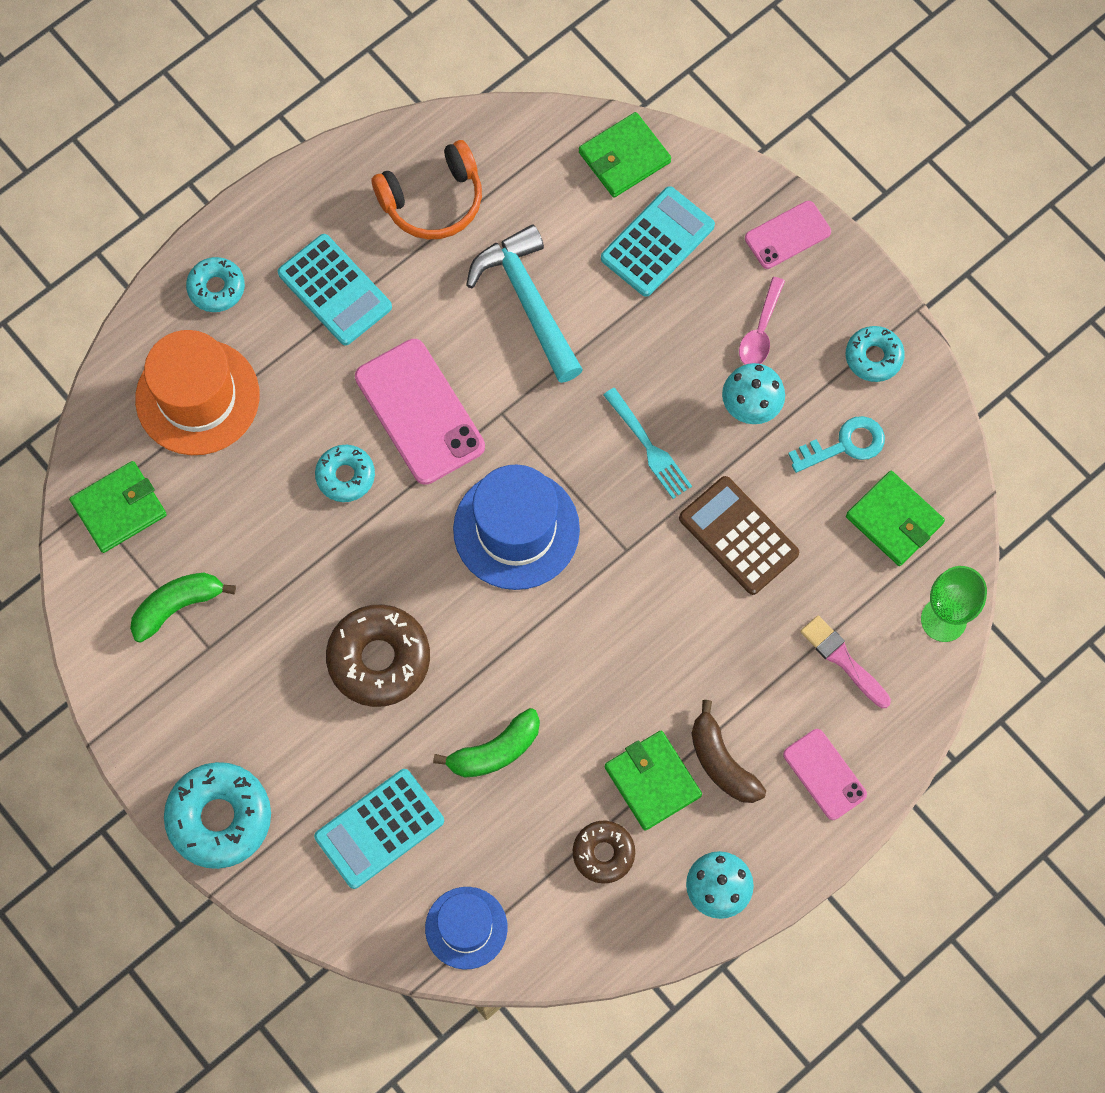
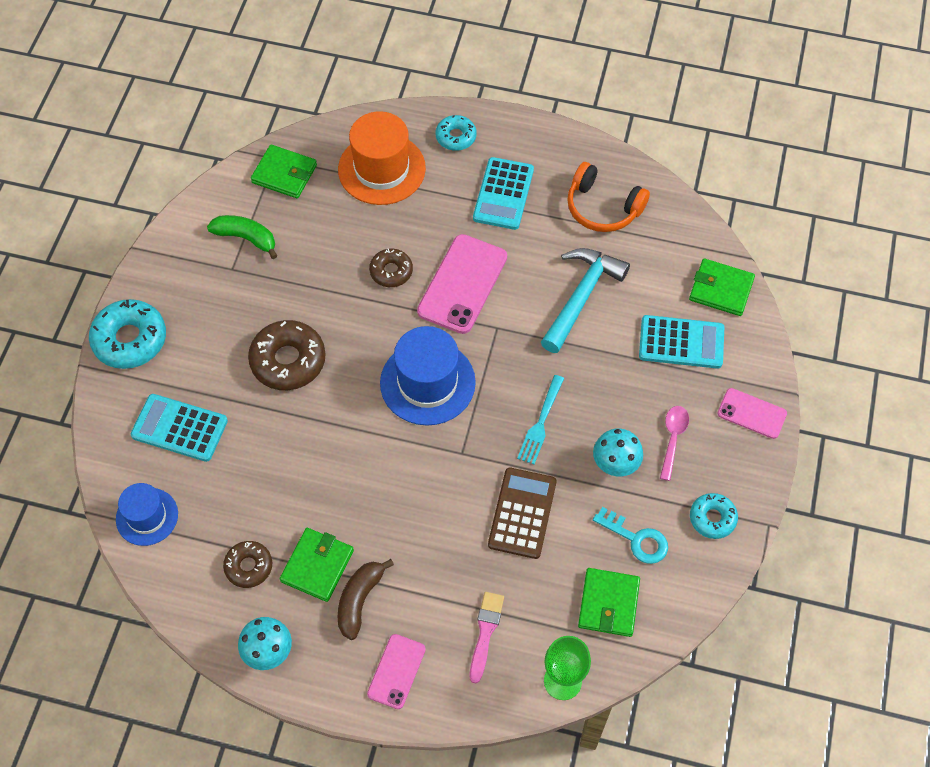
camera: 55 degrees right, 10 degrees down
(345, 476) = (391, 271): turquoise donut -> brown donut
(495, 751) = (274, 461): green banana -> none
(760, 331) = (673, 439): pink spoon -> pink spoon turned 120 degrees clockwise

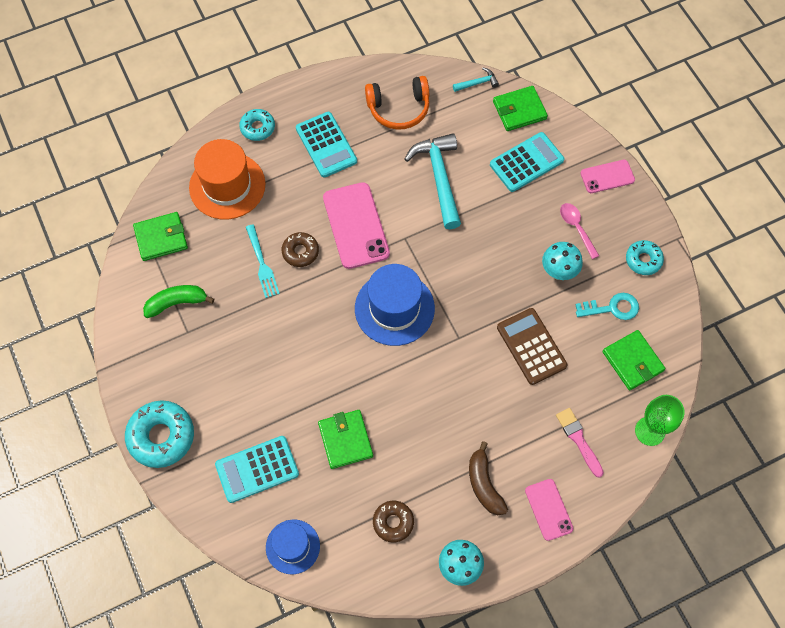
camera: 40 degrees left, 5 degrees up
(288, 361) = (288, 365): brown donut -> none
(317, 566) = (437, 485): green wallet -> green wallet (345, 440)
(541, 423) = (489, 279): turquoise fork -> turquoise fork (262, 264)
(703, 236) = (477, 83): none -> turquoise hammer

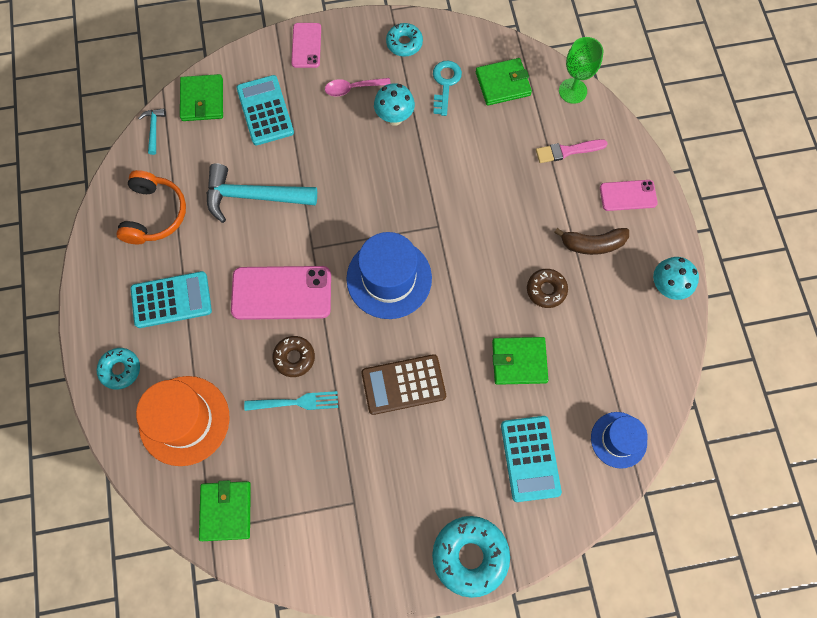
camera: 75 degrees left, 5 degrees up
(177, 303) = (314, 508): green banana -> none
(393, 522) = (613, 336): brown donut -> brown donut (546, 290)
(531, 346) = (465, 164): brown calculator -> brown calculator (403, 384)

